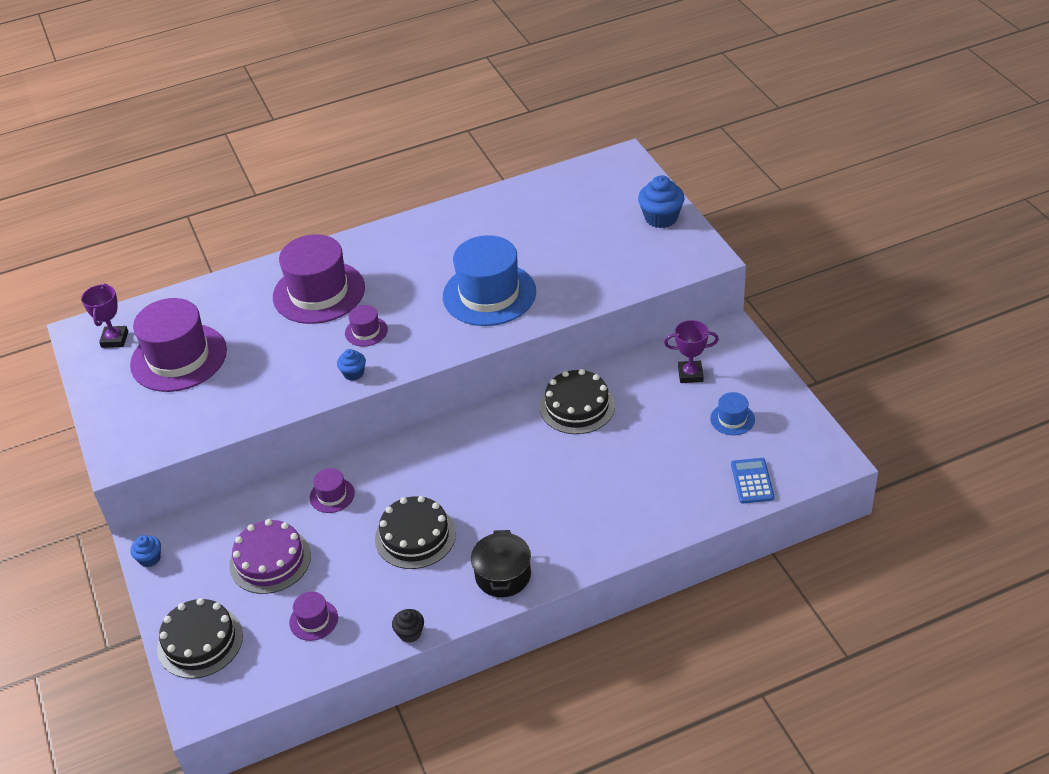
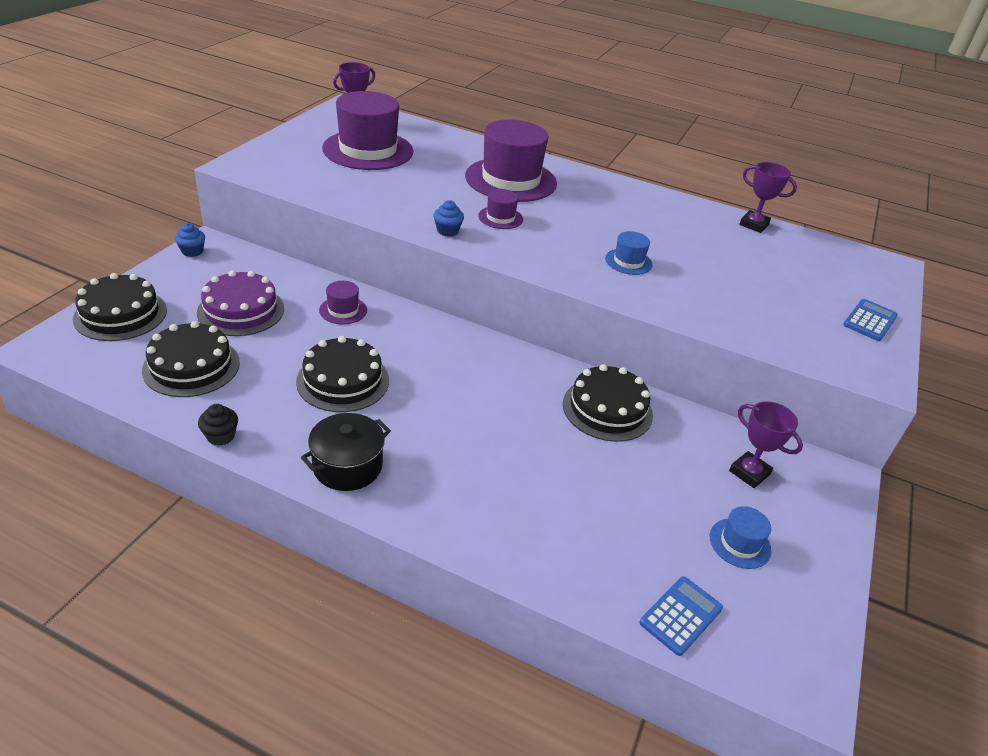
camera: 40 degrees right, 5 degrees down
(313, 620) = (191, 366): purple hat -> black cake
(489, 294) = (628, 261): blue hat -> blue hat, size x0.45
(514, 193) = (754, 225): none -> purple trophy
(661, 218) = (870, 321): blue cupcake -> blue calculator

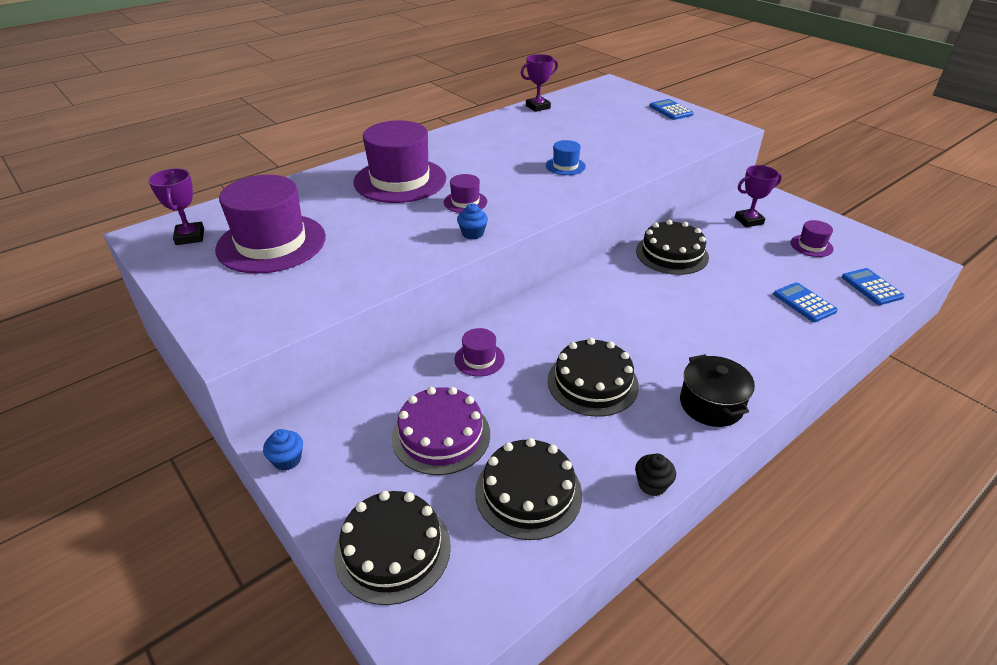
camera: 60 degrees left, 0 degrees up
(587, 538) = (804, 303): none -> blue calculator
(740, 543) = (811, 246): blue hat -> purple hat

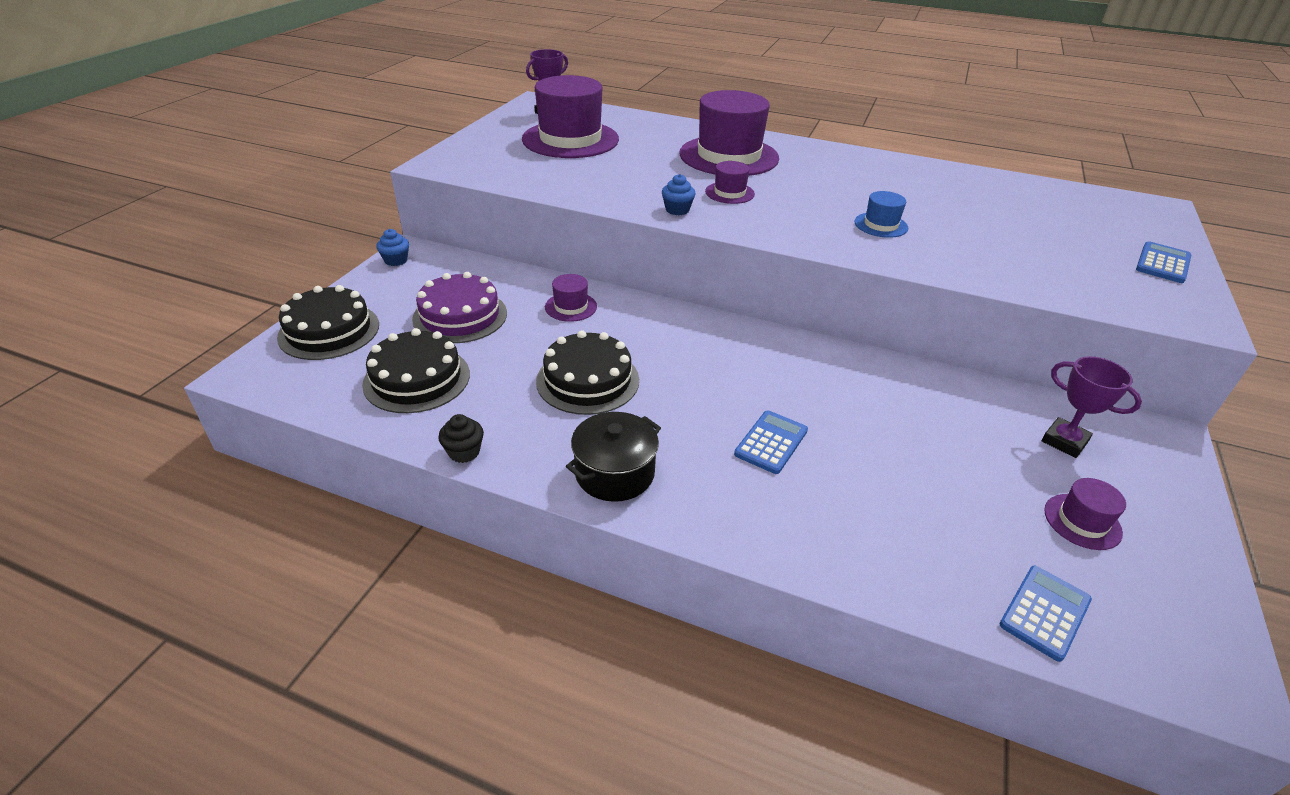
camera: 60 degrees right, 0 degrees up
(538, 107) = (998, 179): purple trophy -> none
(672, 254) = (886, 386): black cake -> none
(804, 303) = (909, 531): blue calculator -> blue calculator (771, 442)

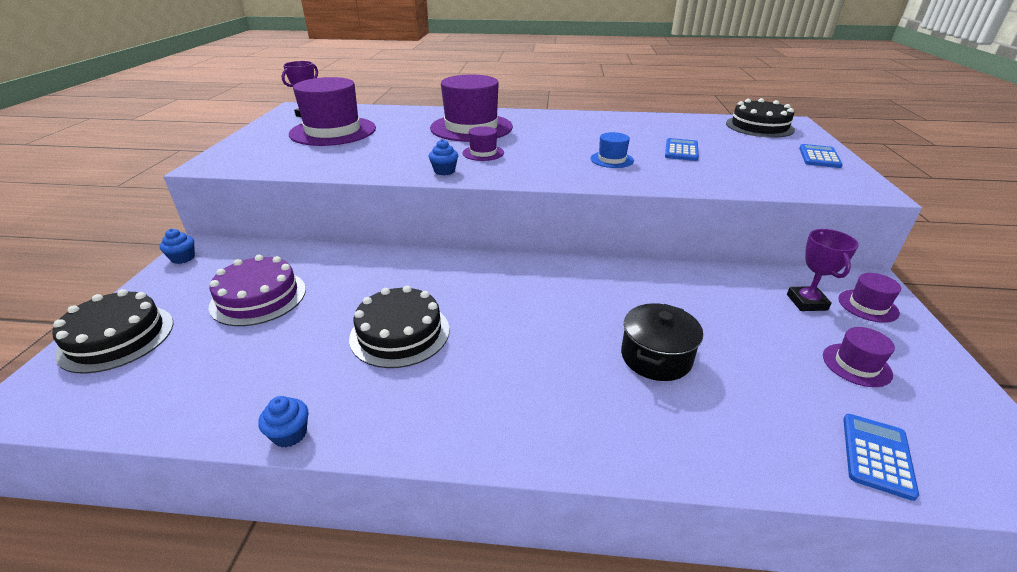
camera: 15 degrees left, 5 degrees down
(417, 379) = (223, 367): black cake -> black cake (759, 126)
(464, 452) = (290, 434): black cupcake -> blue cupcake
(571, 307) = (365, 270): purple hat -> purple hat (868, 306)
(614, 473) = (453, 419): black pot -> black pot (656, 357)
(771, 442) = (585, 355): blue calculator -> blue calculator (681, 150)
(1064, 441) = (806, 302): purple trophy -> purple trophy turned 60 degrees clockwise

